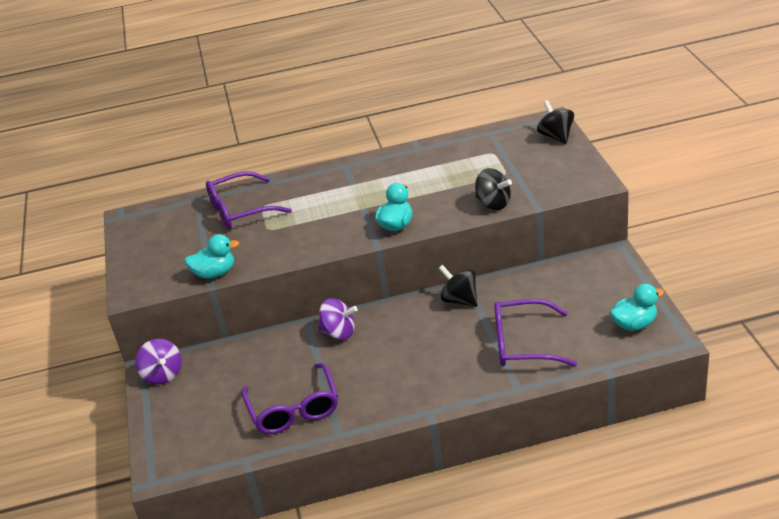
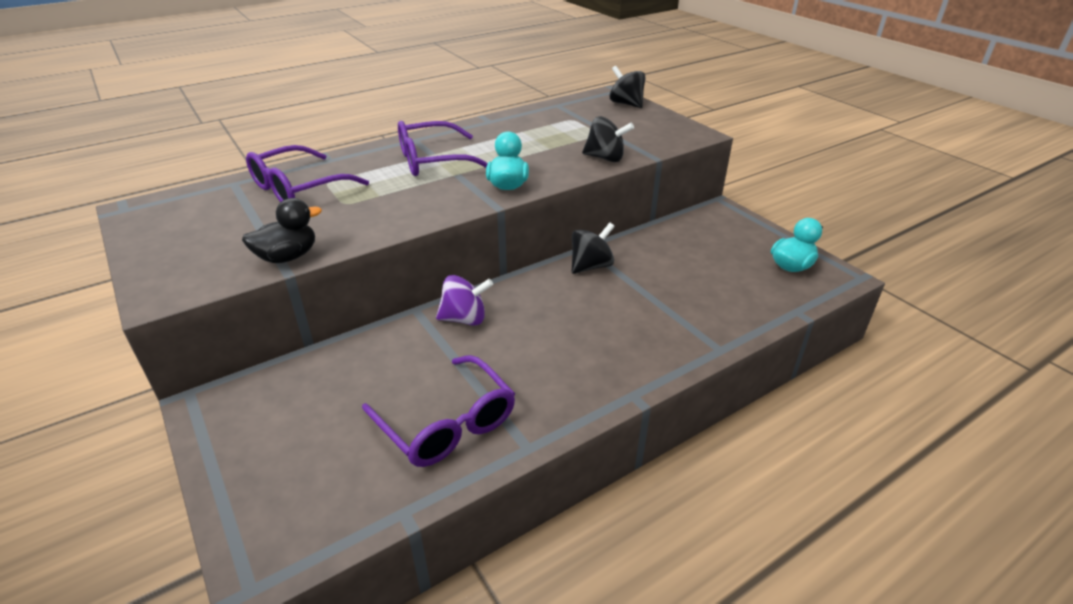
camera: 25 degrees left, 0 degrees up
(163, 375) = (227, 409): purple spinning top -> none
(215, 273) = (288, 257): turquoise duck -> black duck
(460, 300) = (591, 266): black spinning top -> black spinning top turned 120 degrees clockwise
(523, 344) = (691, 301): purple glasses -> purple glasses (433, 161)

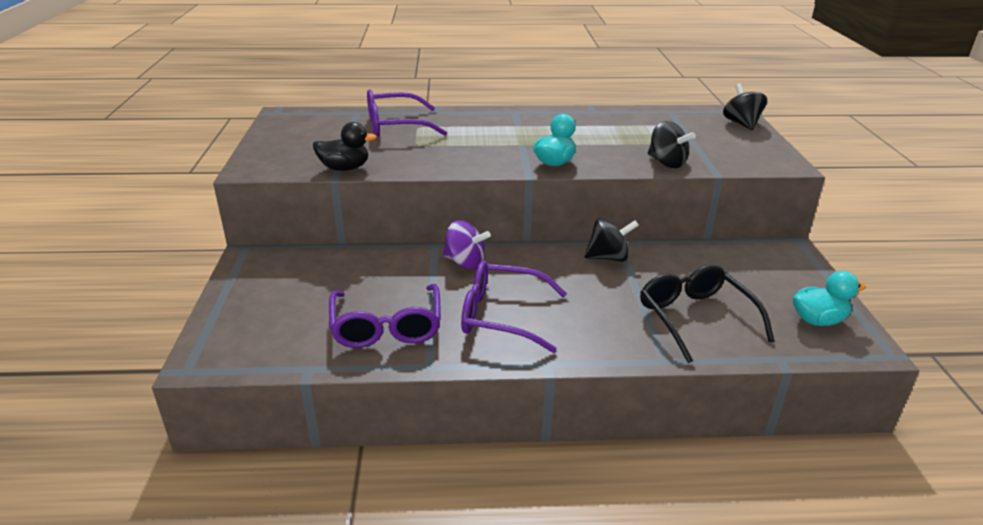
camera: 30 degrees right, 5 degrees down
(433, 161) = (513, 130): purple glasses -> purple glasses (502, 316)
(708, 299) = (695, 318): none -> black glasses

